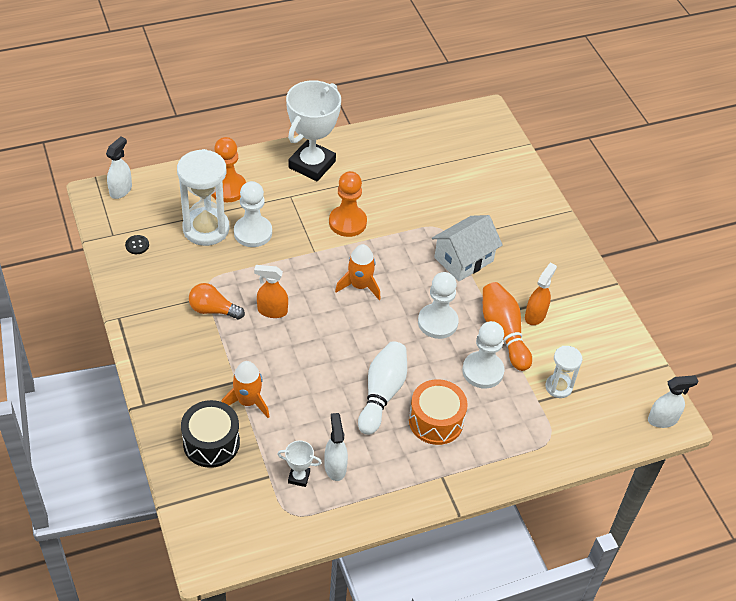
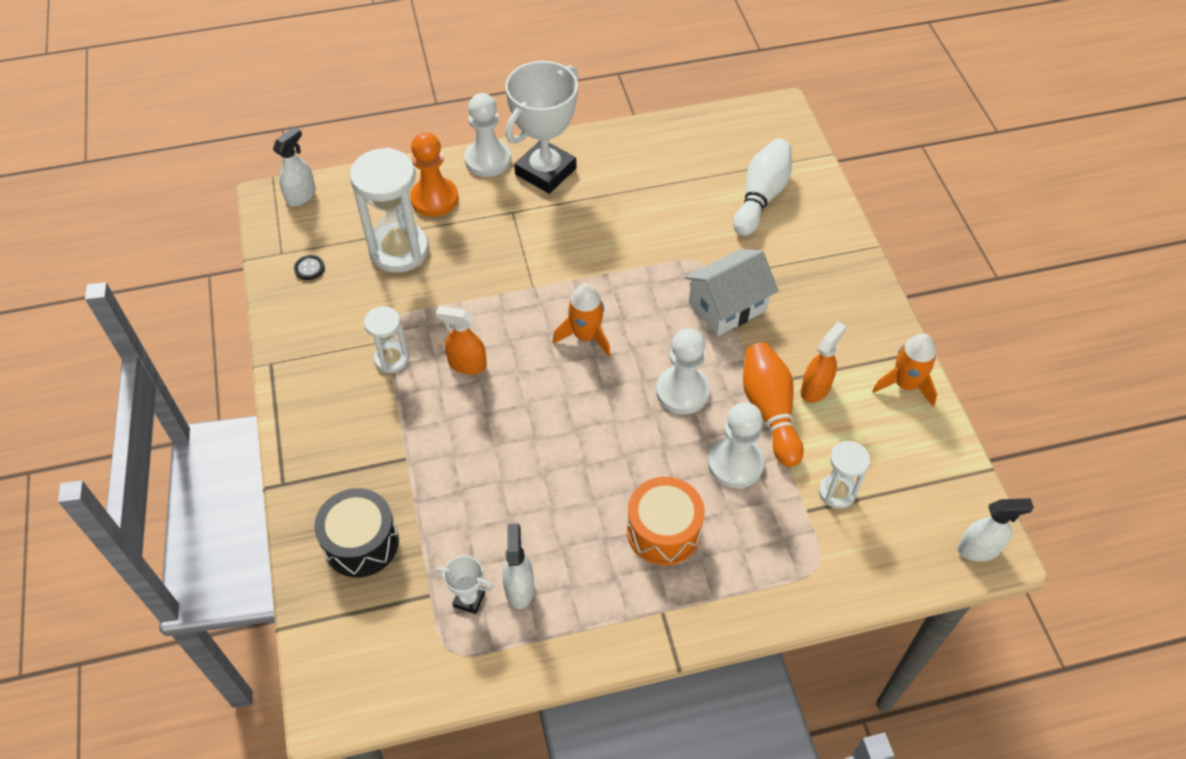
camera: 10 degrees right, 5 degrees up
(213, 310) = (391, 359): orange light bulb -> white hourglass
(248, 401) = (417, 487): orange rocket -> orange rocket (905, 384)
(253, 232) = (457, 258): white pawn -> white pawn (488, 160)
(347, 222) = (581, 249): orange pawn -> none
(382, 394) = (596, 487): white bowling pin -> white bowling pin (761, 197)

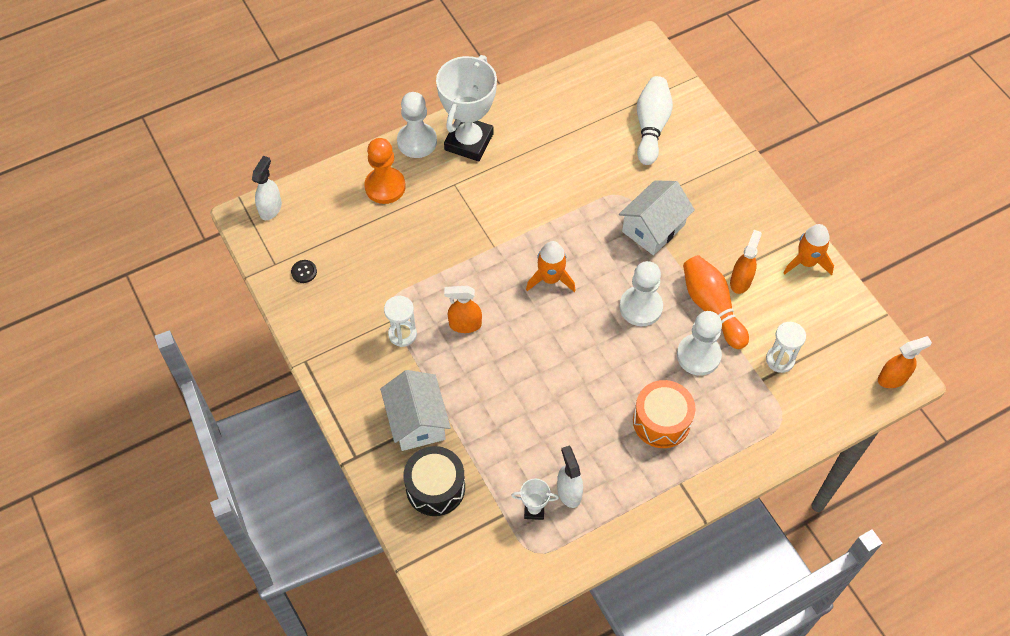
camera: 15 degrees left, 5 degrees up
(370, 460) = (417, 421): none -> white house
(399, 250) = (373, 239): white hourglass -> none
(979, 549) = (893, 378): white spray bottle -> orange spray bottle

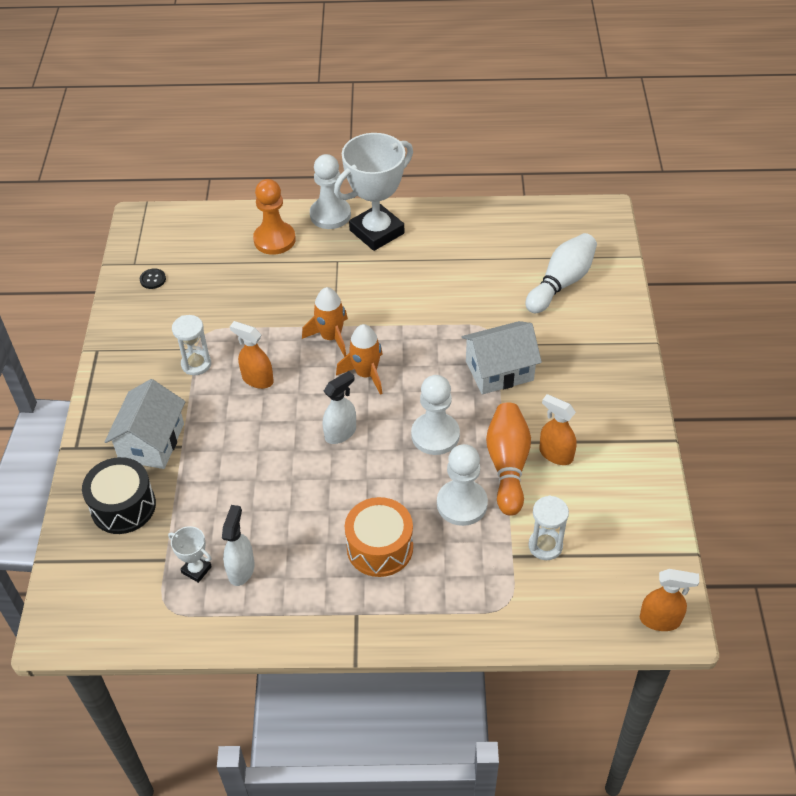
camera: 30 degrees right, 10 degrees down
(270, 208) = (165, 220): white spray bottle -> white spray bottle (341, 433)
(740, 281) = (555, 454): orange spray bottle -> orange spray bottle turned 105 degrees counterclockwise
(806, 262) = (640, 466): orange rocket -> orange rocket (331, 337)

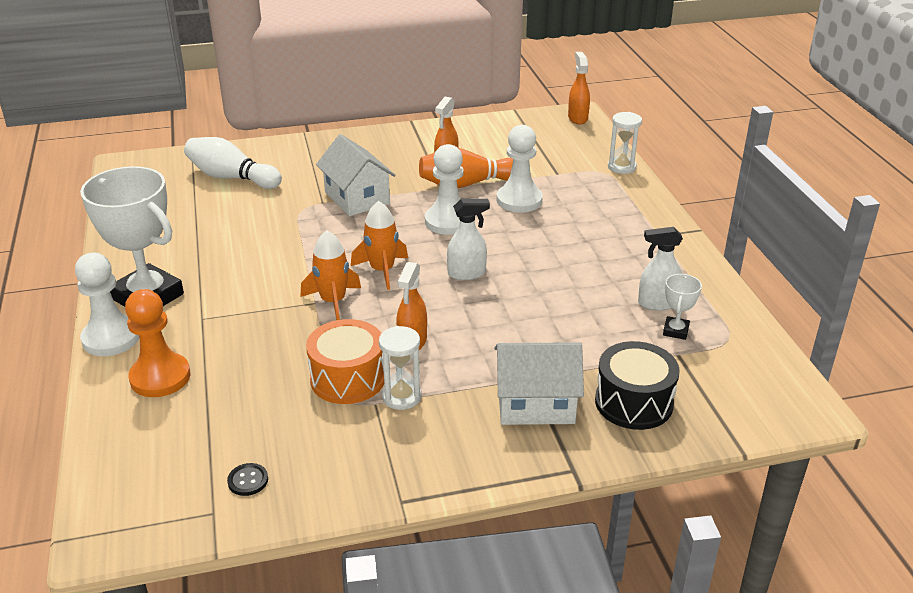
camera: 105 degrees left, 15 degrees down
(341, 433) = (467, 273): white spray bottle -> white spray bottle turned 135 degrees clockwise
(380, 547) = (587, 233): orange drum -> orange drum (348, 378)
(545, 546) = (540, 162): white hourglass -> white hourglass (622, 167)

